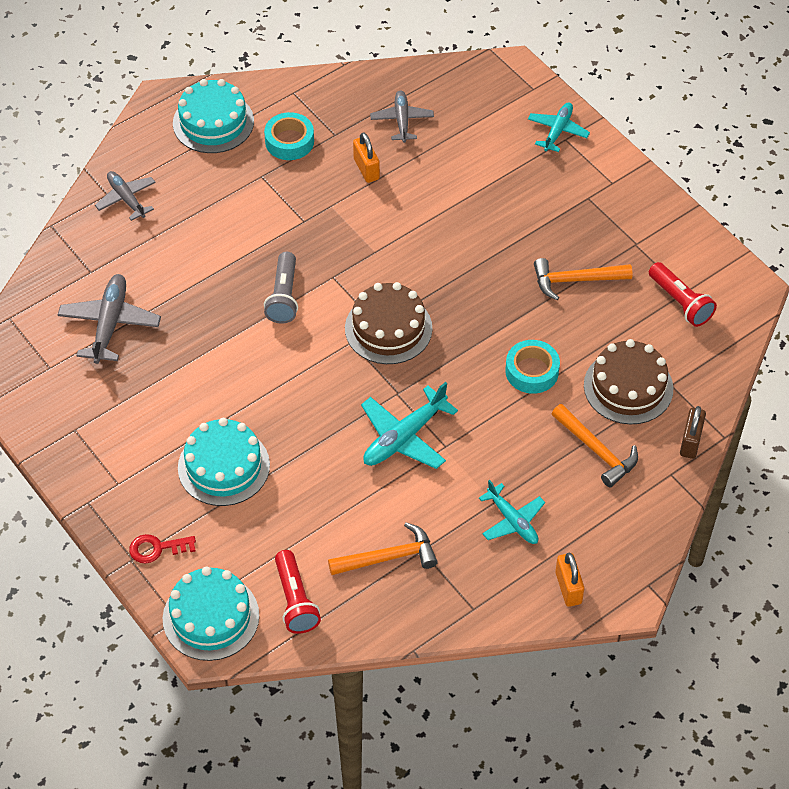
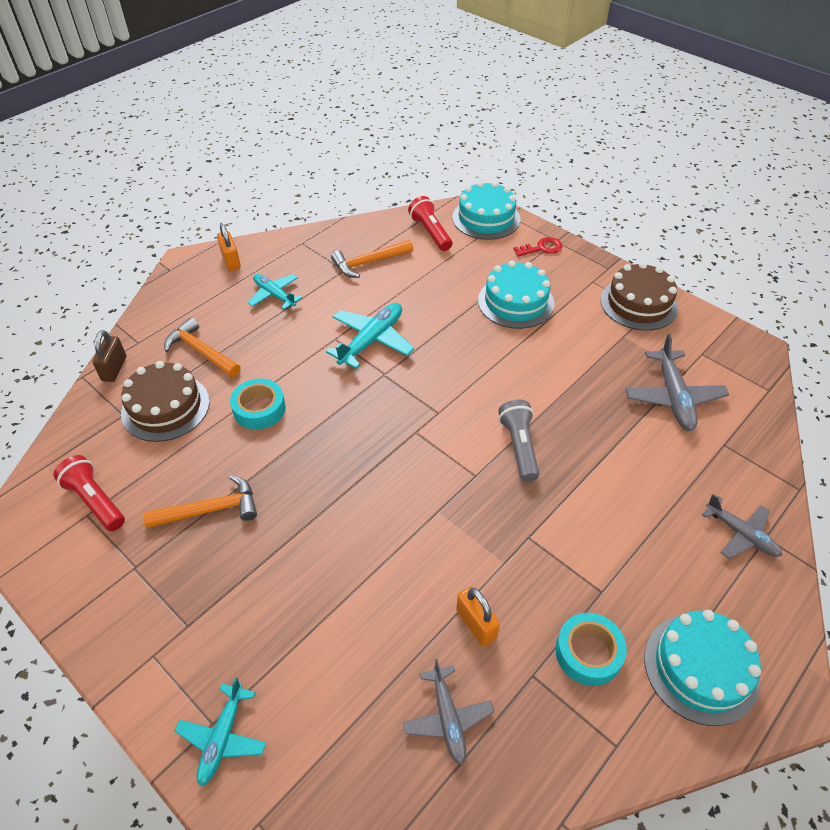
camera: 170 degrees right, 5 degrees down
(388, 328) = (405, 430): brown cake -> brown cake (638, 304)

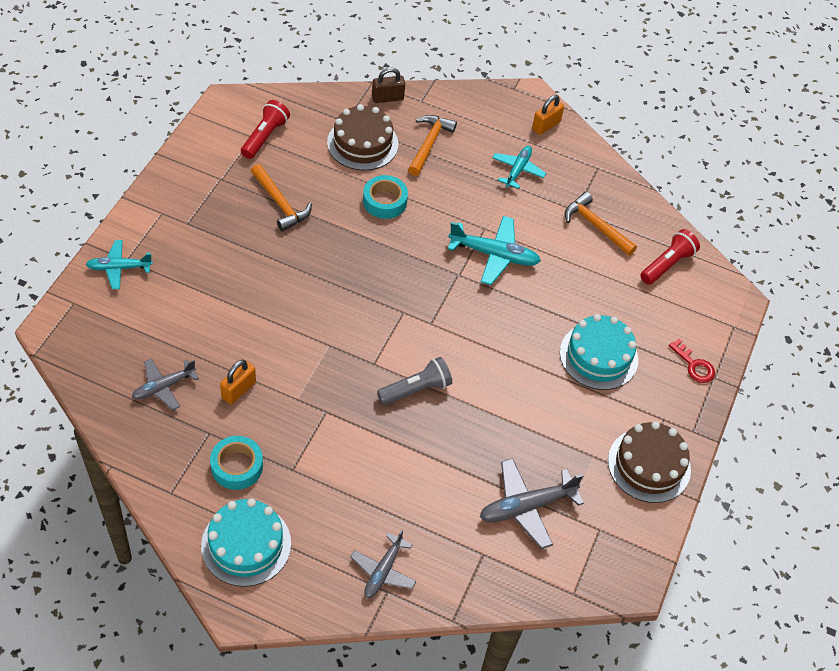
camera: 65 degrees right, 5 degrees up
(486, 218) = (717, 307): turquoise cake -> none

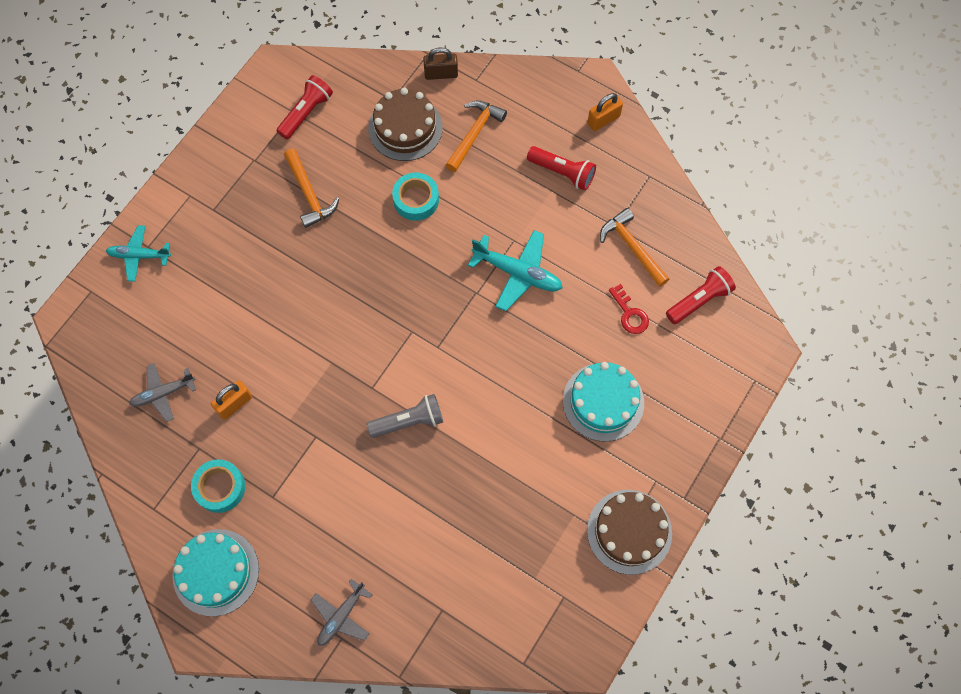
camera: 15 degrees right, 15 degrees up
(518, 170) = (562, 172): turquoise plane -> red flashlight
(526, 507) = (495, 564): grey plane -> none
(694, 365) = (702, 423): red key -> red key (630, 314)

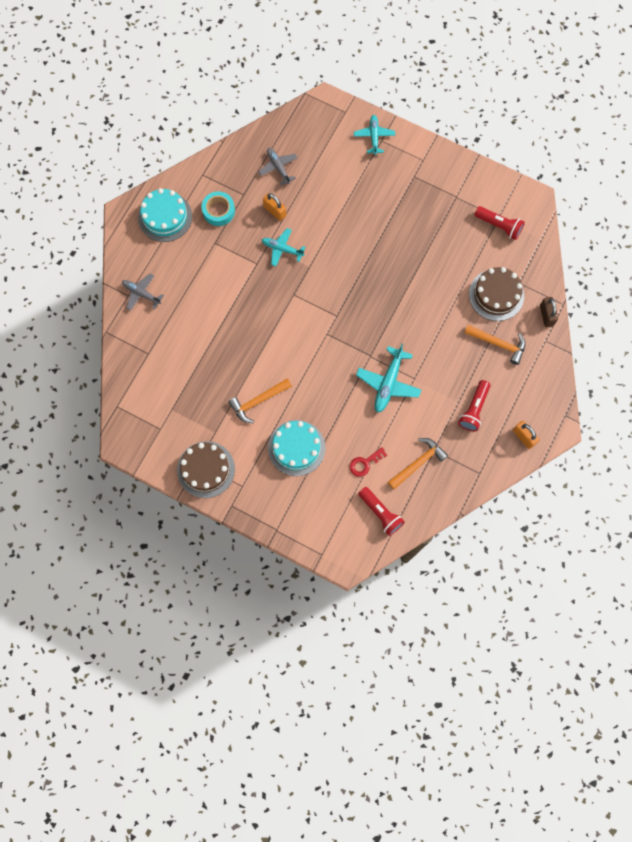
camera: 85 degrees right, 5 degrees up
(298, 398) = (282, 249): none -> turquoise plane
(309, 194) = (434, 236): orange hammer -> orange hammer (258, 401)
(409, 421) = (272, 320): grey flashlight -> none
(416, 200) = (438, 308): turquoise tape -> none

